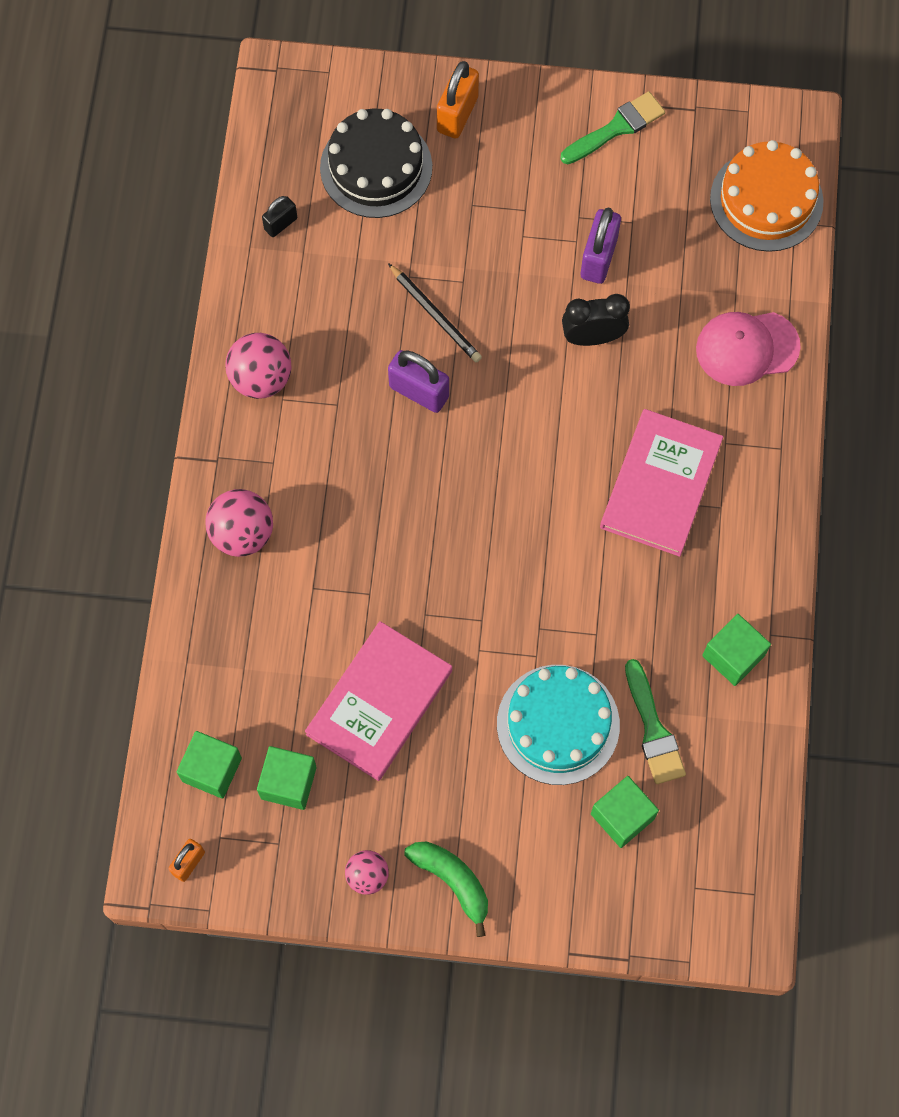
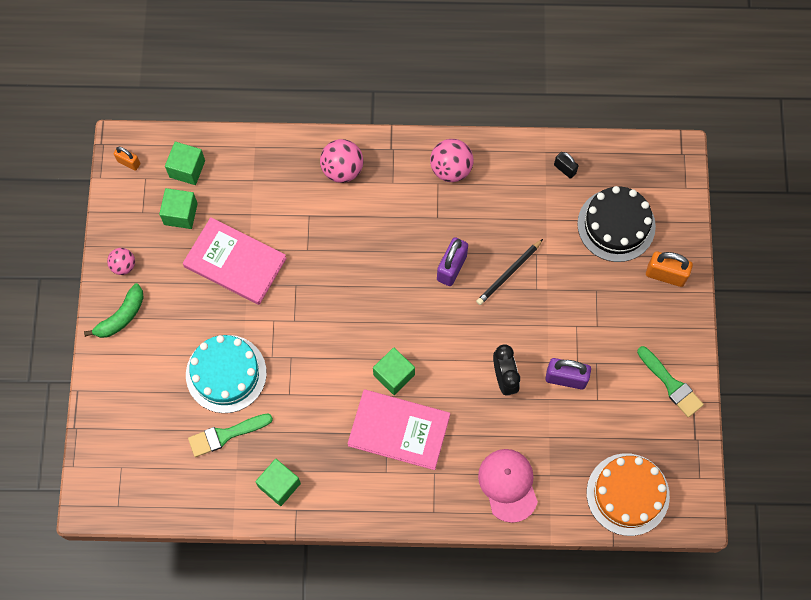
camera: 85 degrees right, 0 degrees up
(622, 816) = (166, 418): green cube -> green cube (394, 375)

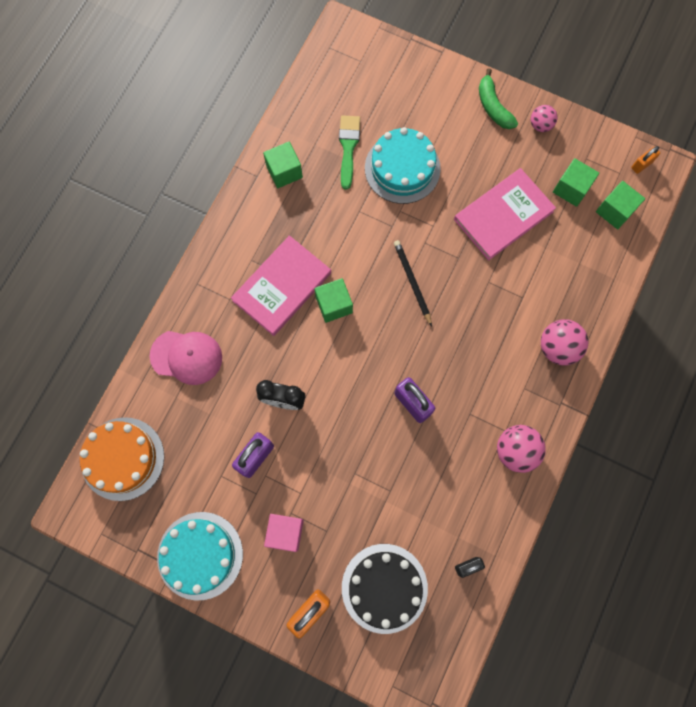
camera: 115 degrees right, 5 degrees up
(509, 273) = (382, 454): black pencil -> black pencil (412, 282)
(615, 323) = (285, 532): none -> pink cube
(671, 384) = (200, 555): green brush -> turquoise cake

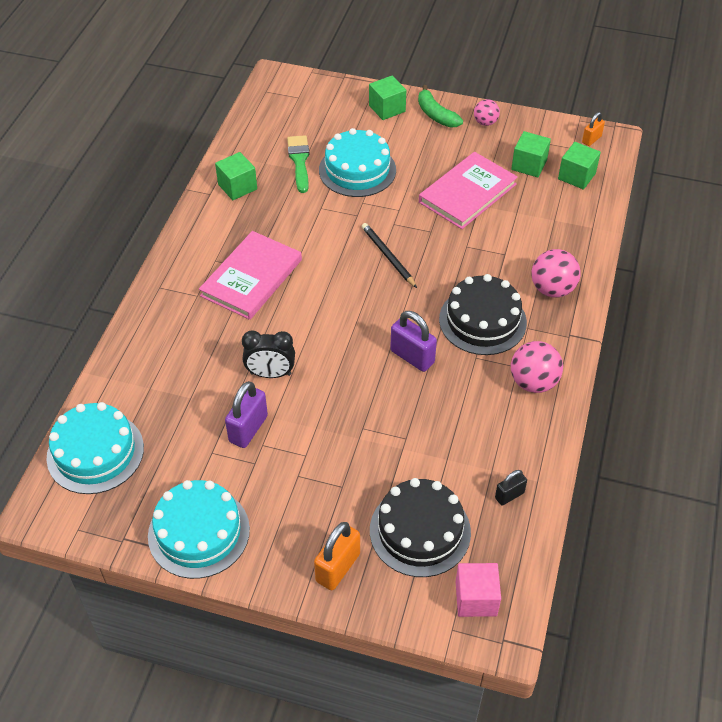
camera: 10 degrees left, 25 degrees down
(122, 458) = (95, 452): orange cake -> turquoise cake
(186, 357) = (157, 350): pink cap -> none
(285, 532) = (295, 494): pink cube -> pink cube (476, 598)
(334, 305) = (310, 285): green cube -> green cube (387, 108)
(485, 373) = (482, 321): none -> black cake

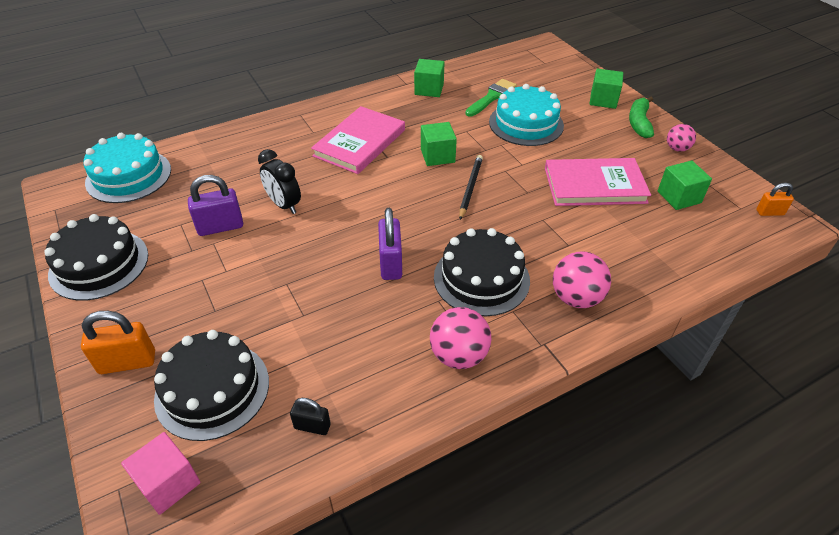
camera: 45 degrees right, 5 degrees down
(199, 532) = (99, 264): turquoise cake -> black cake
(251, 278) = (359, 143): pink book -> pink book turned 45 degrees counterclockwise
(576, 176) = (717, 230): green cube -> green cube (437, 156)

